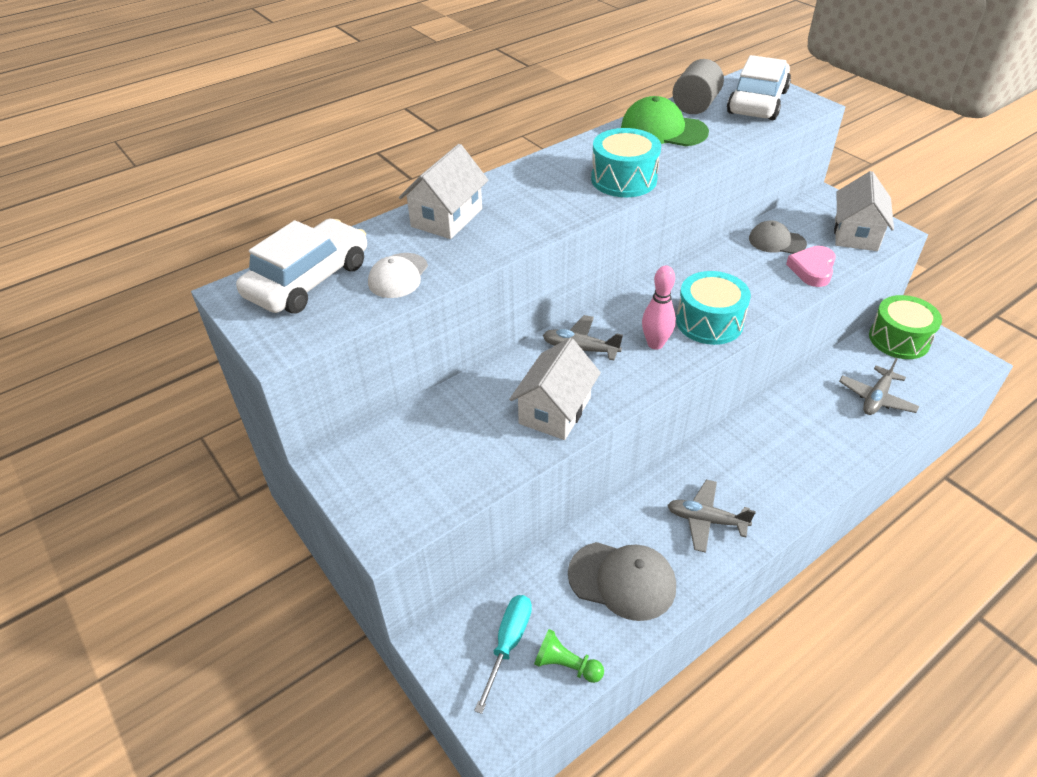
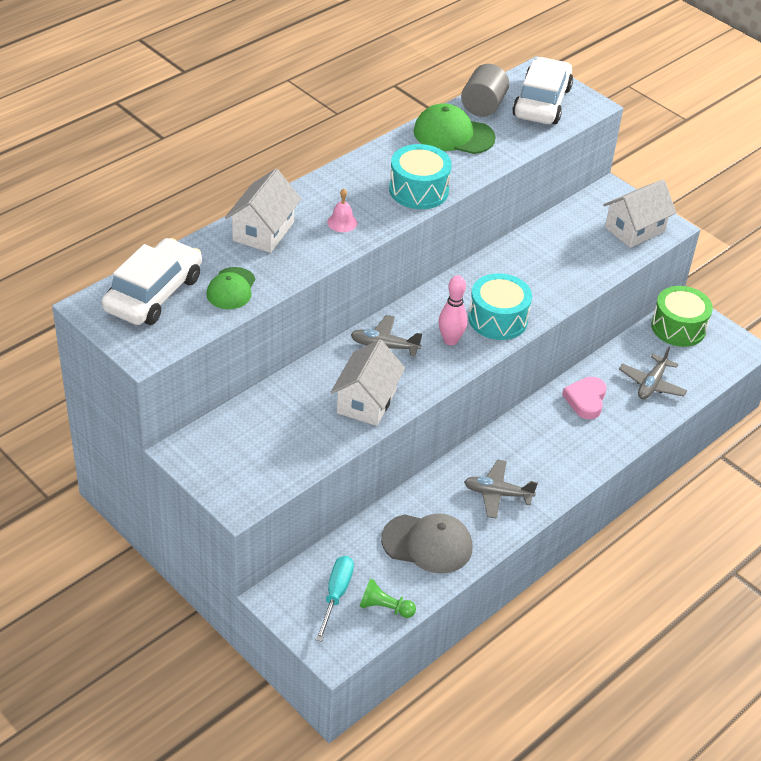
camera: 10 degrees left, 0 degrees up
(398, 276) = (231, 289): white cap -> green cap
(535, 209) = (342, 222): none -> pink bell
(776, 241) = (561, 238): grey cap -> none
(812, 269) = (592, 266): pink heart -> pink heart (586, 400)
(856, 234) = (635, 229): white house -> white house turned 45 degrees clockwise

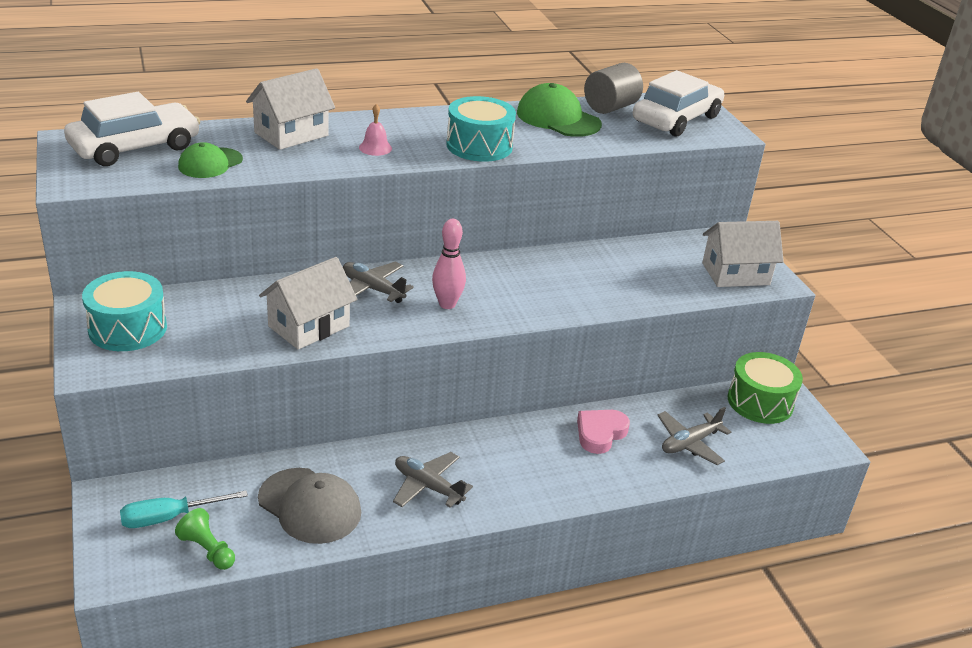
camera: 25 degrees right, 10 degrees down
(336, 595) = (169, 518): turquoise screwdriver -> turquoise screwdriver turned 150 degrees counterclockwise
(498, 319) = (515, 302): turquoise drum -> turquoise drum (127, 328)

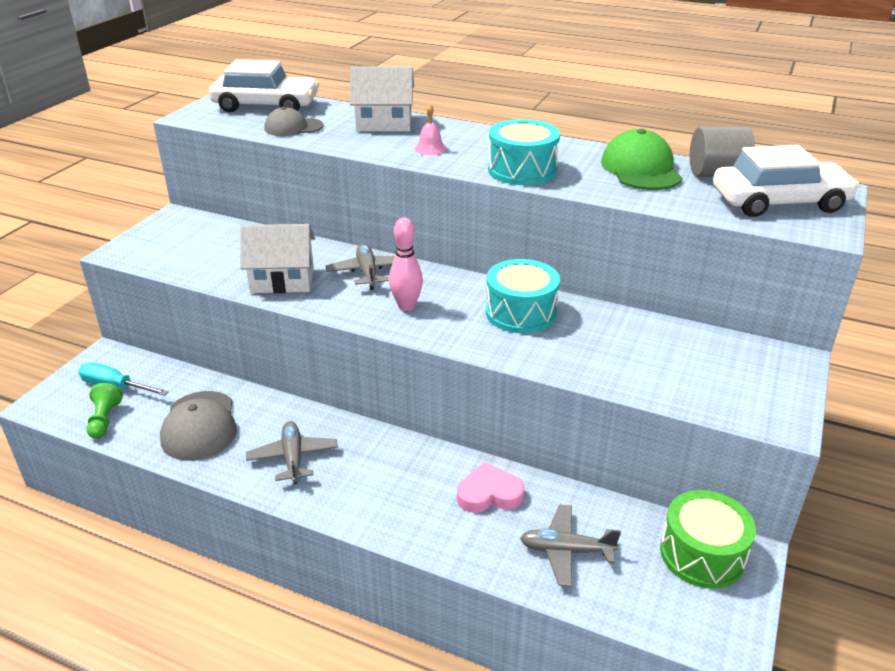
camera: 45 degrees right, 0 degrees up
(127, 328) = (175, 237): turquoise drum -> turquoise drum (521, 312)
(210, 163) = (293, 127): green cap -> grey cap
(735, 274) = (740, 394): white house -> none

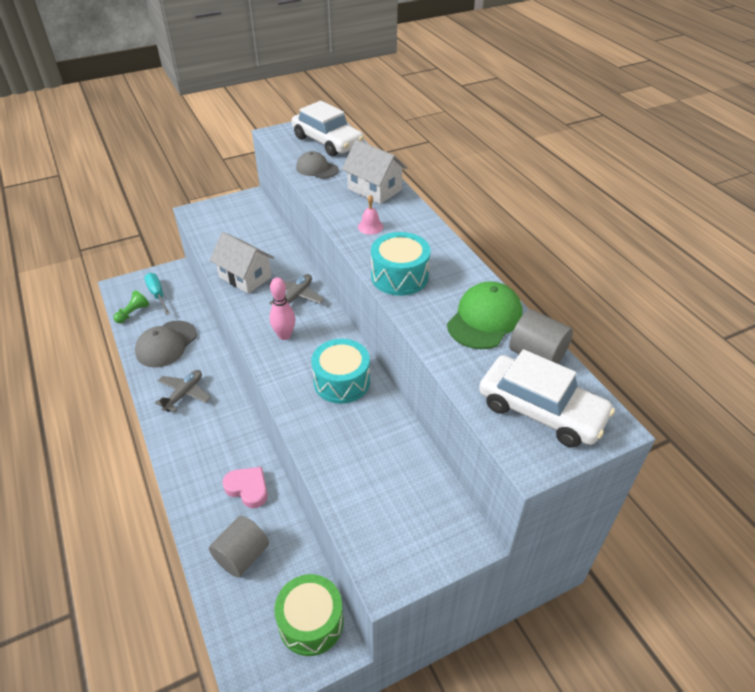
camera: 40 degrees right, 10 degrees up
(566, 551) = (242, 556): grey plane -> grey cylinder

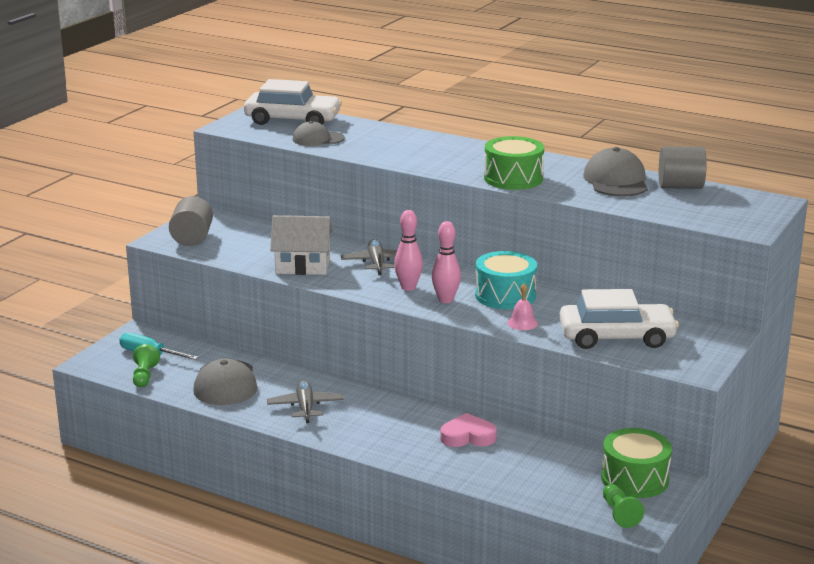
camera: 35 degrees left, 20 degrees down
(242, 556) = (524, 472): grey cylinder -> grey cylinder (192, 238)
(254, 659) = (619, 514): none -> green pawn
(293, 364) = (445, 300): none -> pink bowling pin
(370, 226) = (437, 159): pink bell -> pink bell (522, 323)
(374, 189) = (398, 138): white house -> none
(399, 276) = (513, 178): turquoise drum -> green drum
(485, 319) = (616, 181): green cap -> grey cap
(541, 410) = (723, 208): white car -> white car (616, 337)

